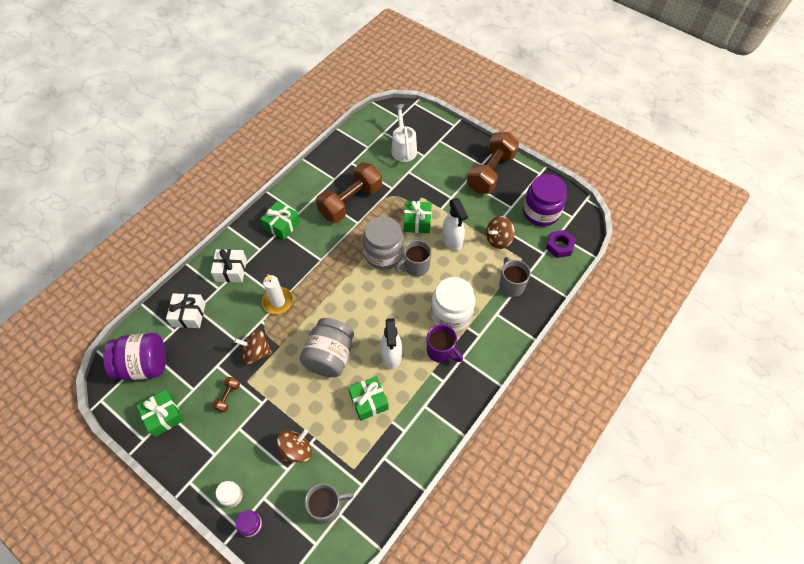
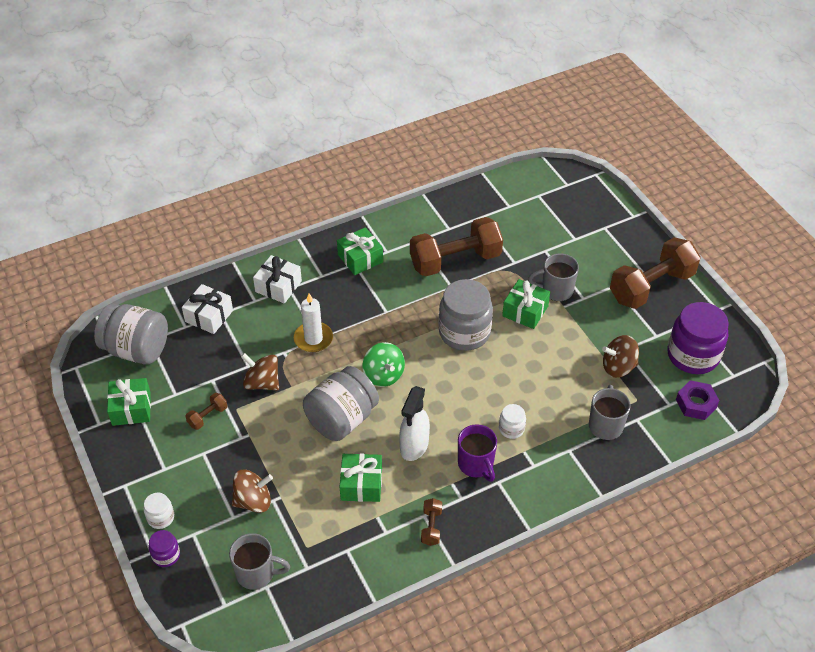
camera: 25 degrees right, 10 degrees down
(144, 365) = (136, 349): purple jar -> grey jar
(343, 309) = (383, 375): none -> green spinning top
(403, 148) = (553, 222): white watering can -> none
(415, 267) = (495, 360): grey mug -> grey mug (556, 290)
(433, 412) = (431, 527): none -> brown dumbbell
(451, 314) = (511, 429): white jar -> white jar, size x0.47
(452, 240) = (558, 347): white spray bottle -> none

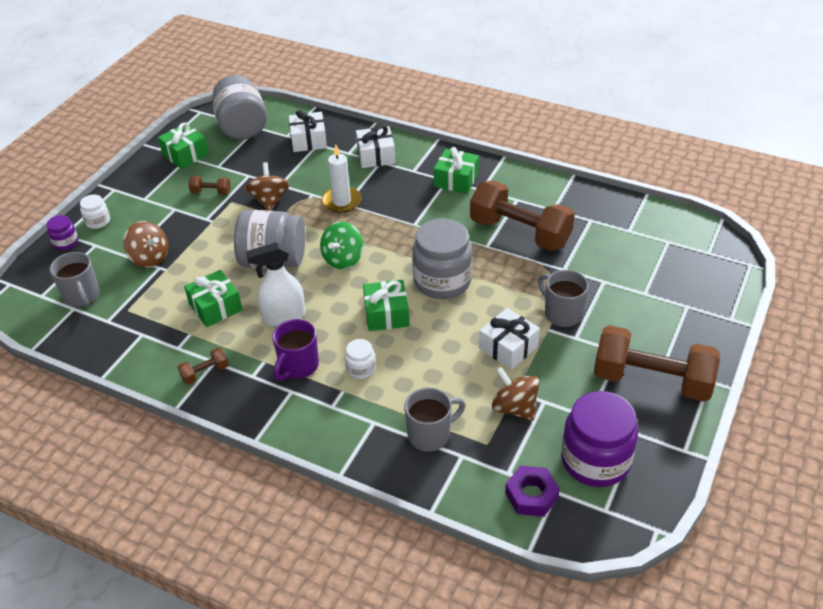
camera: 55 degrees right, 5 degrees down
(525, 311) = (512, 306): green gift -> green gift (386, 314)
(562, 337) = (508, 347): none -> white gift

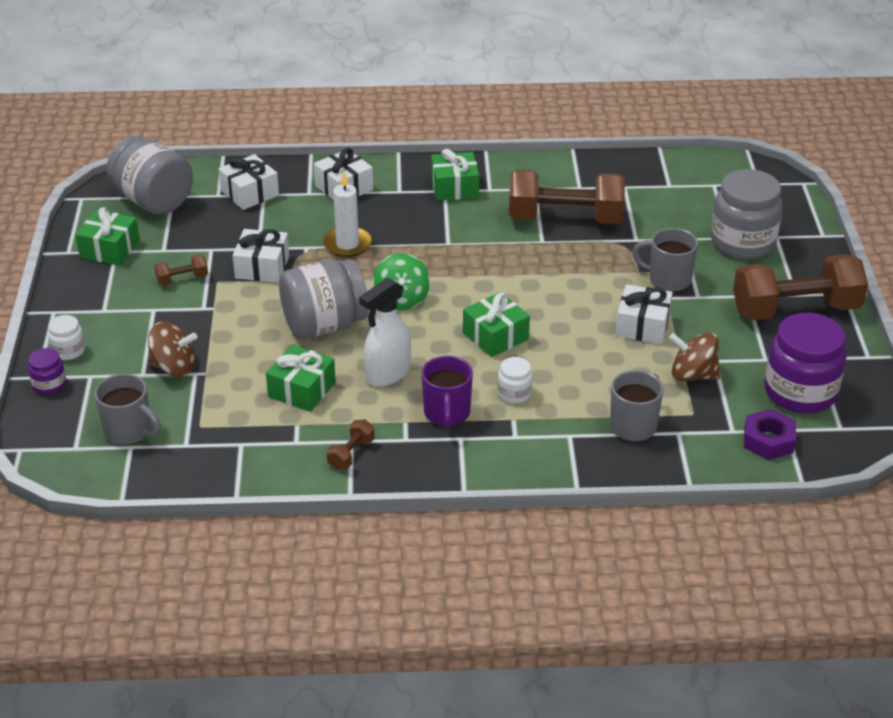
camera: 30 degrees left, 5 degrees down
(269, 200) = (262, 267): brown spinning top -> white gift
(442, 281) = (525, 287): grey jar -> grey jar (742, 242)

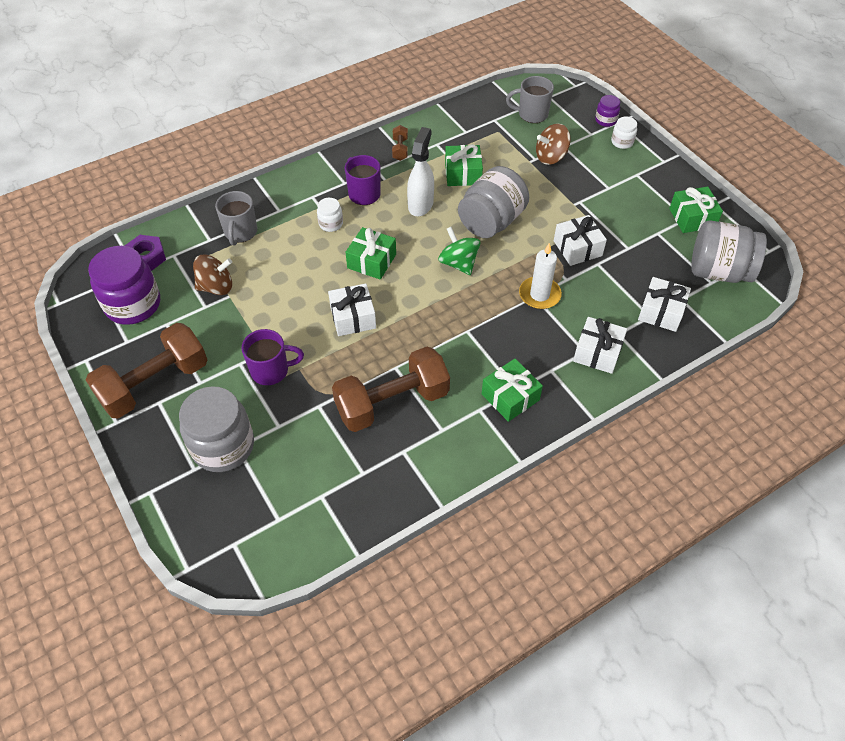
camera: 150 degrees right, 15 degrees up
(182, 279) = (617, 216): brown dumbbell -> none
(642, 326) = (271, 315): white gift -> white gift (353, 317)
(668, 279) = (271, 371): grey mug -> purple mug

